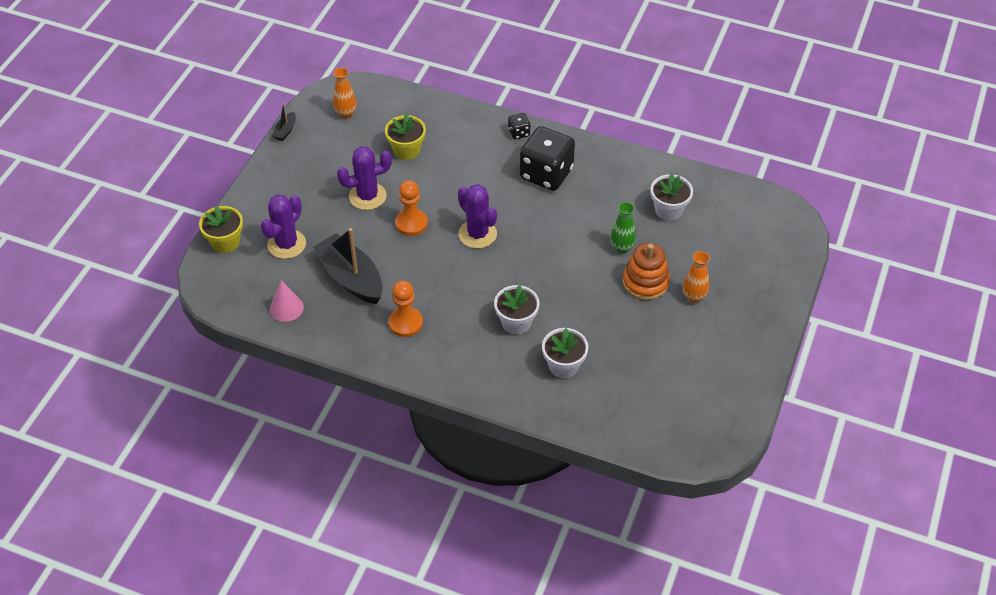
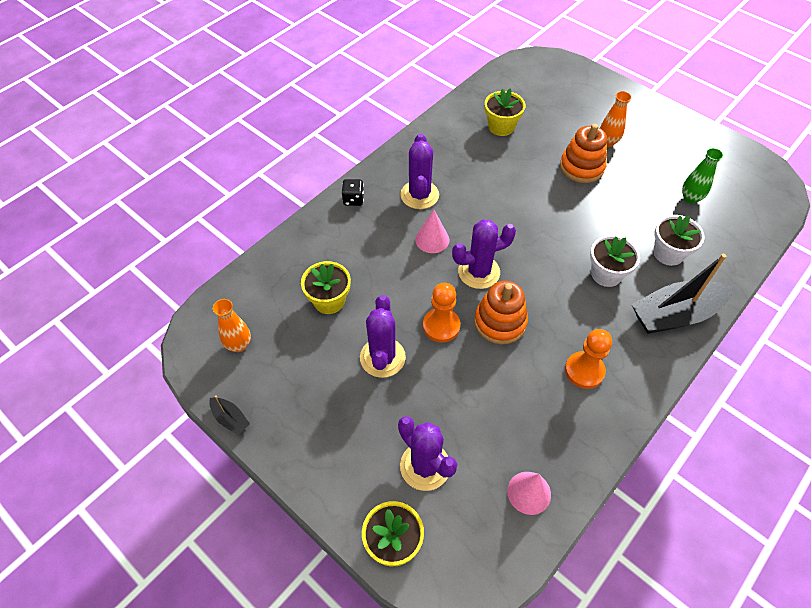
camera: 70 degrees left, 5 degrees up
(351, 278) = (502, 408): black boat -> black boat (675, 315)
(431, 259) = (500, 322): none -> orange stacking toy
(499, 195) = (432, 239): none -> pink cone
(546, 174) = (419, 195): black dice -> purple cactus
(621, 248) = (535, 170): green vase -> green vase (690, 198)
(668, 210) = (501, 127): white flower pot -> yellow flower pot

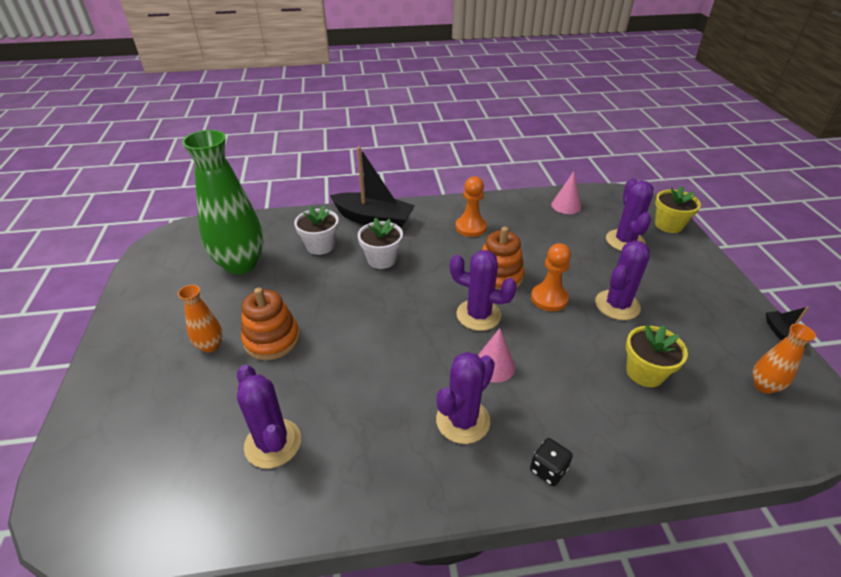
camera: 140 degrees left, 15 degrees down
(501, 127) = (273, 443): yellow flower pot -> purple cactus
(690, 198) = (241, 264): green vase -> green vase, size x2.15

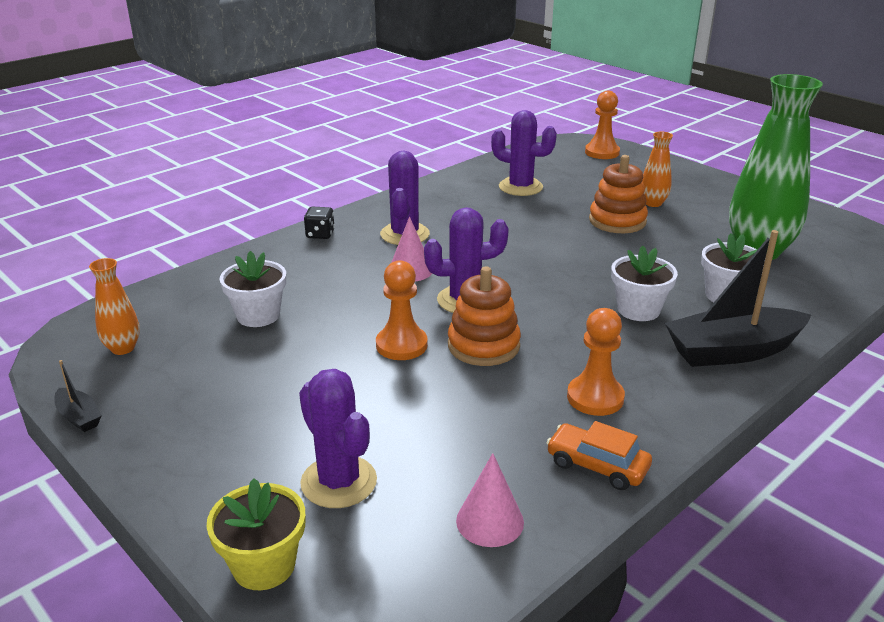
camera: 145 degrees right, 10 degrees down
(94, 468) = (602, 152): none -> orange pawn
(503, 205) = (597, 466): none -> orange car
(617, 305) = (312, 370): purple cactus -> none
(645, 372) = (258, 315): yellow flower pot -> white flower pot

